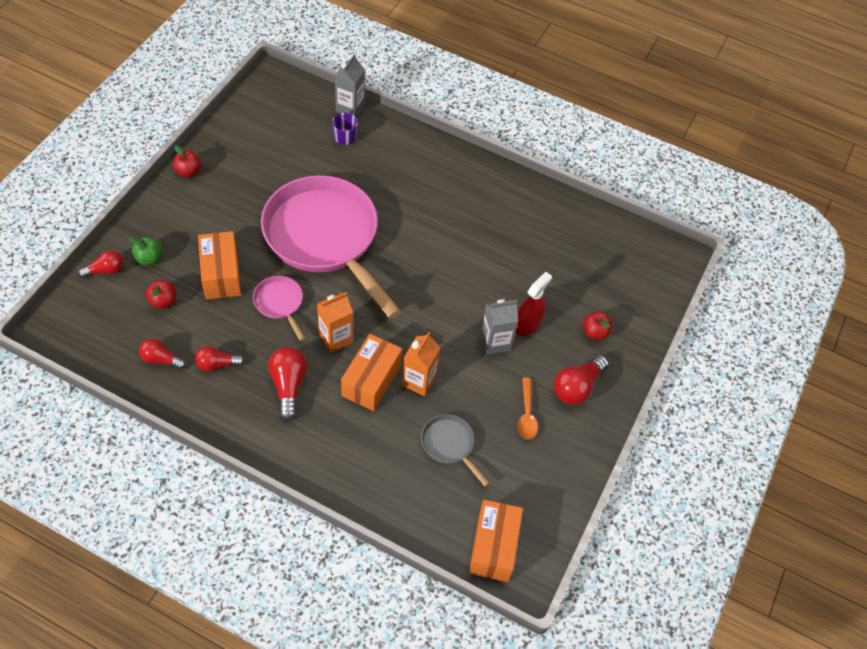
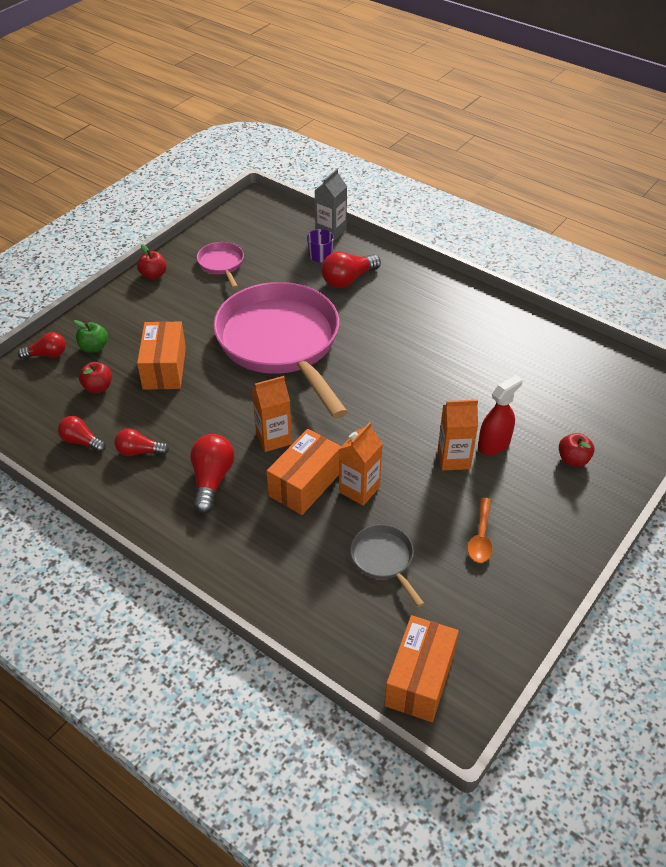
camera: 15 degrees right, 10 degrees down
(280, 303) = (220, 400): pink pan -> pink pan (222, 264)
(495, 342) = (454, 459): grey carton -> orange carton
(577, 387) = (545, 514): red light bulb -> red light bulb (348, 279)

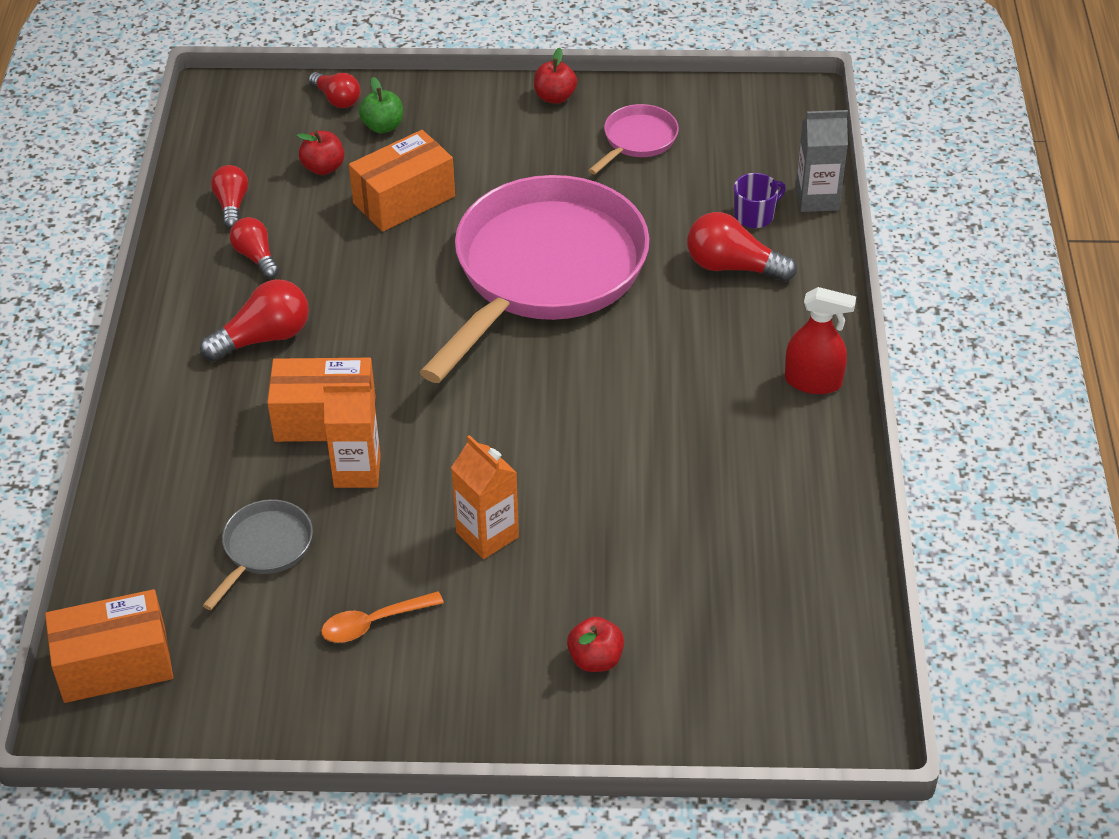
camera: 55 degrees right, 0 degrees up
(273, 438) = (374, 353): orange carton -> none
(494, 444) = (550, 563): red spray bottle -> red spray bottle (813, 381)

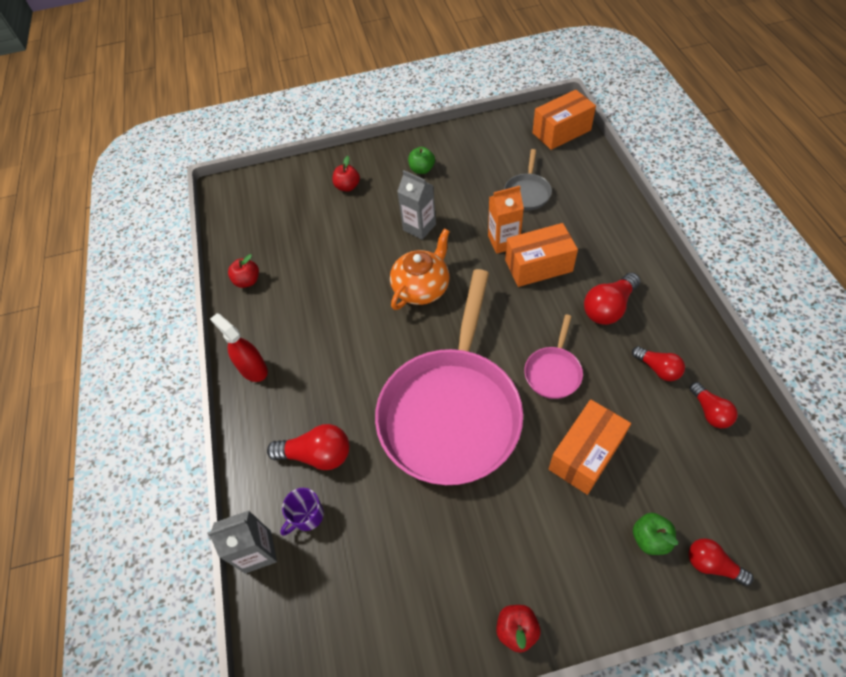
camera: 170 degrees right, 10 degrees up
(323, 167) = (668, 472): red apple -> red apple (247, 281)
(374, 623) = (456, 175): orange spoon -> none
(434, 656) = (422, 169): none -> green apple
(487, 535) = (419, 227): orange carton -> grey carton
(523, 432) = (422, 287): none -> orange teapot
(637, 140) = (422, 586): pink pan -> pink pan (553, 372)
(813, 381) = (253, 369): red spray bottle -> red spray bottle turned 45 degrees clockwise

